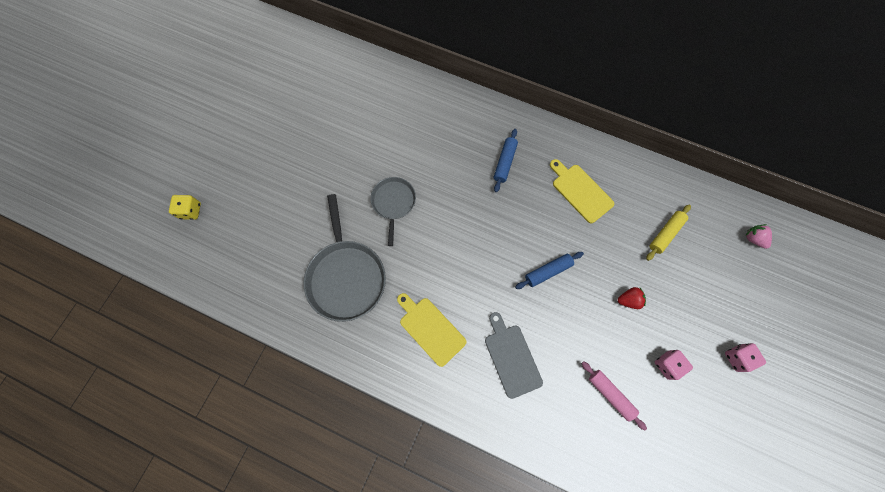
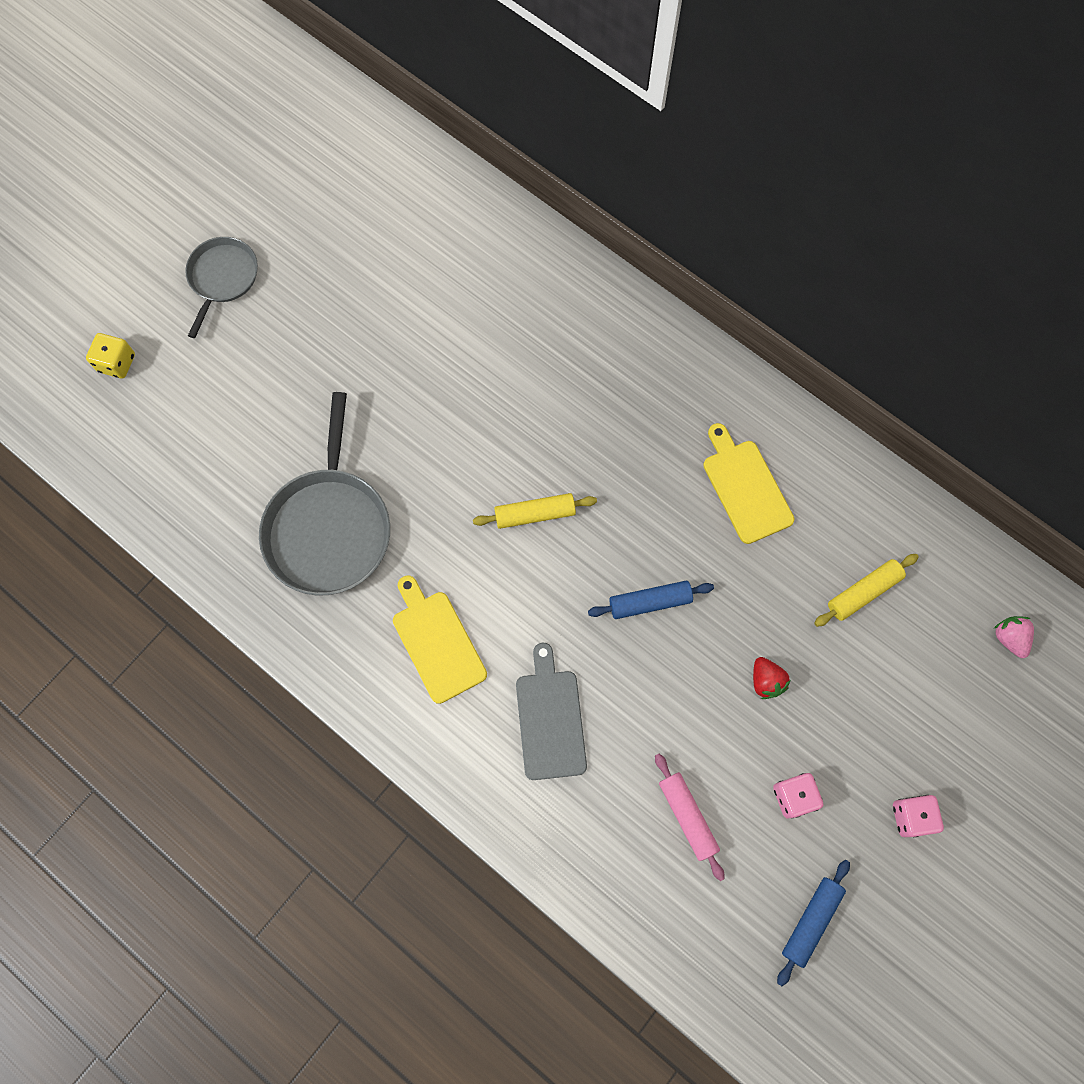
camera: 15 degrees right, 0 degrees up
(393, 203) = (435, 430): grey pan -> grey pan (222, 278)
(466, 237) = (535, 514): none -> yellow rolling pin
(504, 163) = (635, 409): blue rolling pin -> blue rolling pin (811, 921)
(628, 300) = (766, 681): red strawberry -> red strawberry turned 60 degrees clockwise

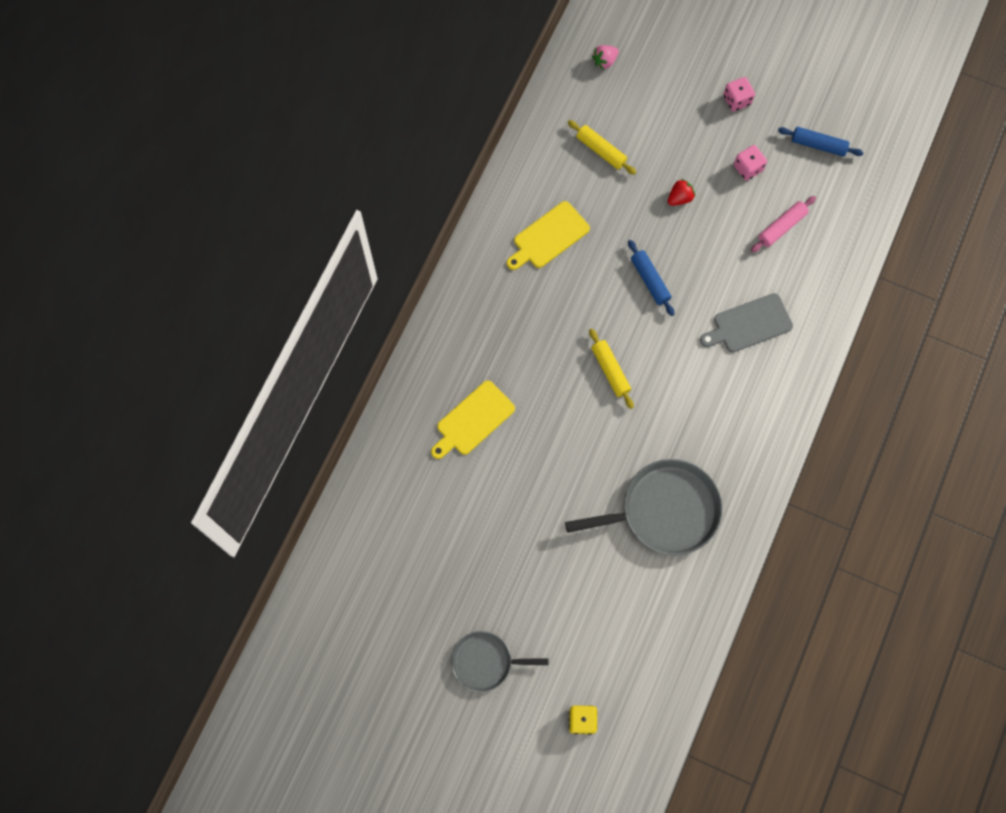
camera: 105 degrees left, 0 degrees up
(437, 642) = (722, 411): yellow cutting board -> yellow cutting board (473, 420)

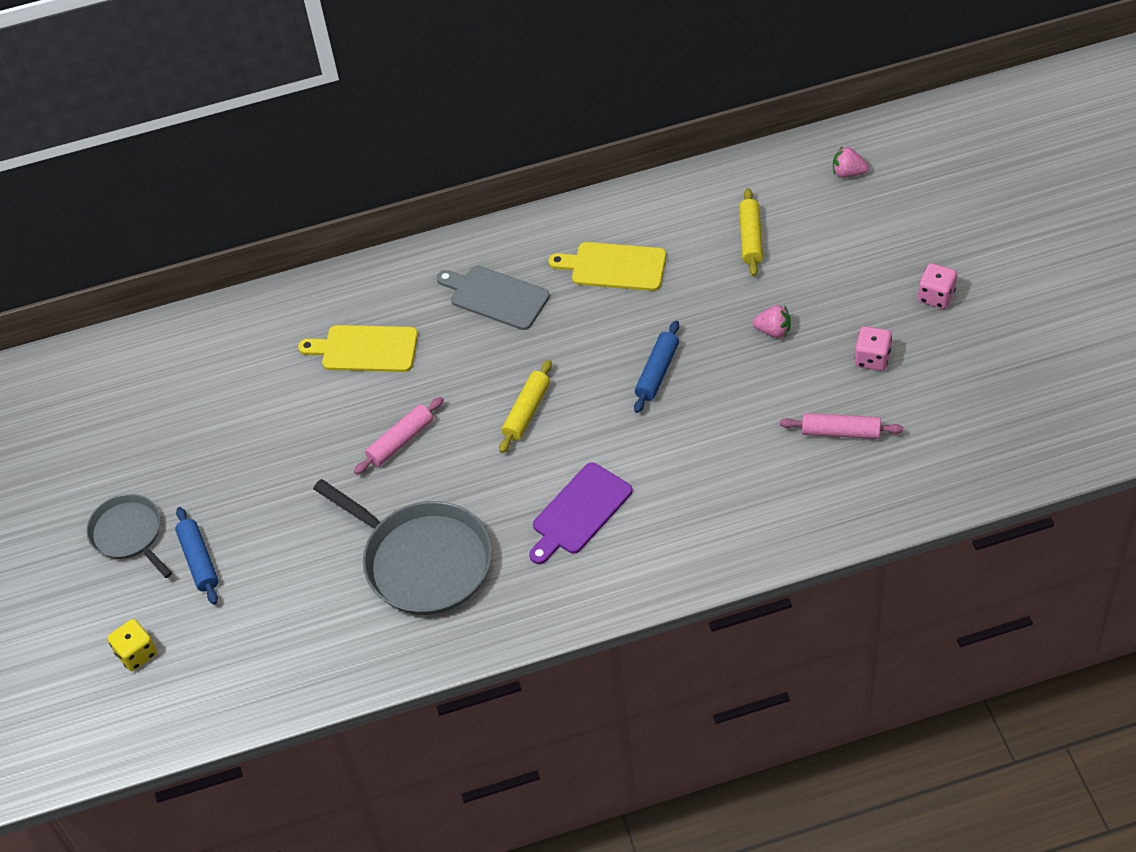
camera: 55 degrees right, 20 degrees down
(565, 455) = (400, 441): none -> pink rolling pin
(680, 198) = (773, 331): red strawberry -> pink strawberry
(709, 401) = (579, 512): none -> purple cutting board
(749, 324) = (701, 483): grey cutting board -> grey cutting board (496, 296)
(818, 145) = (971, 395): blue rolling pin -> blue rolling pin (199, 560)

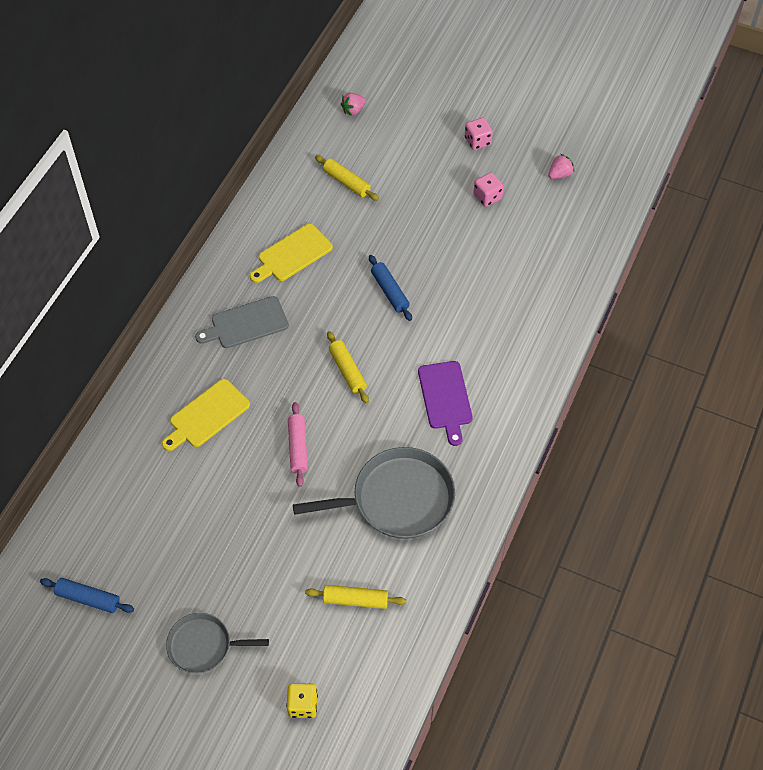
camera: 55 degrees left, 5 degrees up
(199, 560) = (268, 619): blue rolling pin -> blue rolling pin (88, 598)
(281, 611) = (355, 600): none -> yellow rolling pin
(773, 331) = (421, 222): pink strawberry -> pink strawberry (559, 174)
(841, 432) = (519, 246): pink rolling pin -> none

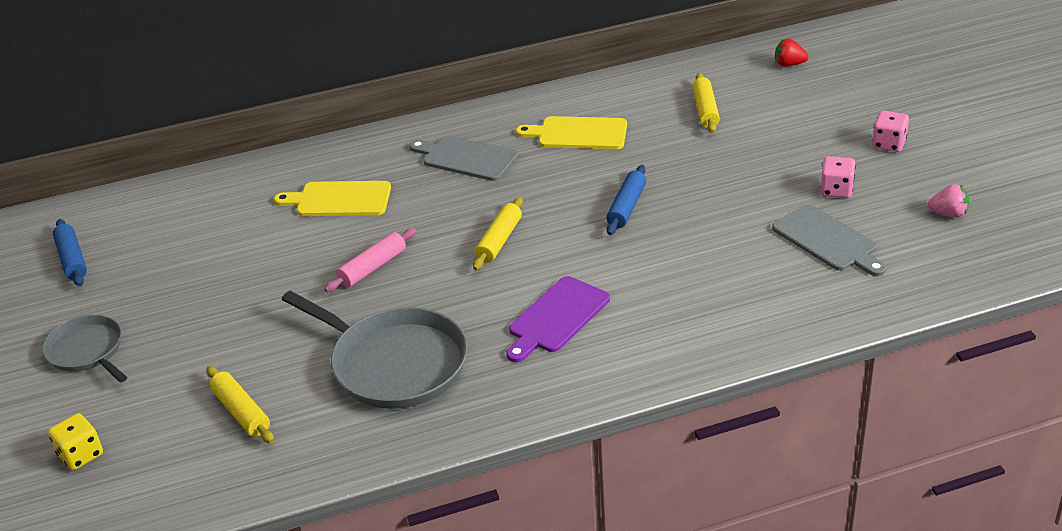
camera: 50 degrees right, 20 degrees down
(353, 110) = (789, 64): pink strawberry -> red strawberry
(521, 237) = (827, 240): none -> grey cutting board

